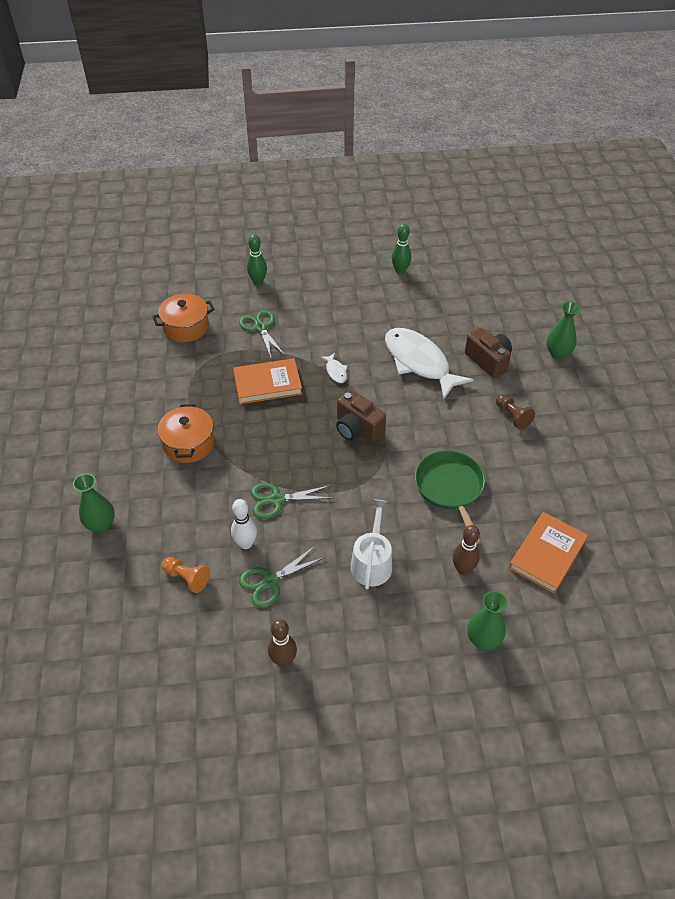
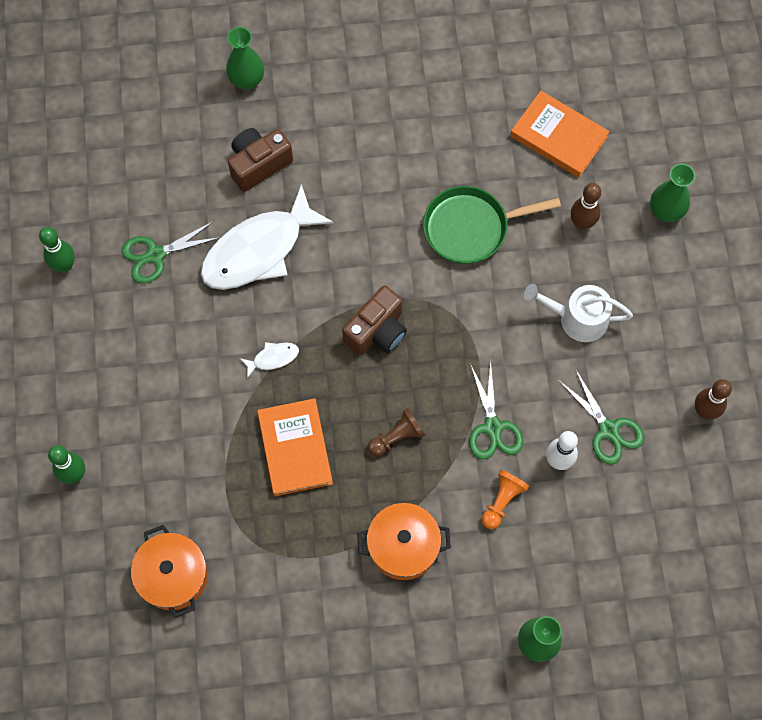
camera: 90 degrees left, 20 degrees up
(187, 578) = (609, 525): orange pawn -> orange pawn (502, 501)
(260, 328) = (180, 464): green scissors -> green scissors (156, 255)
(512, 416) = (357, 147): brown pawn -> brown pawn (397, 437)

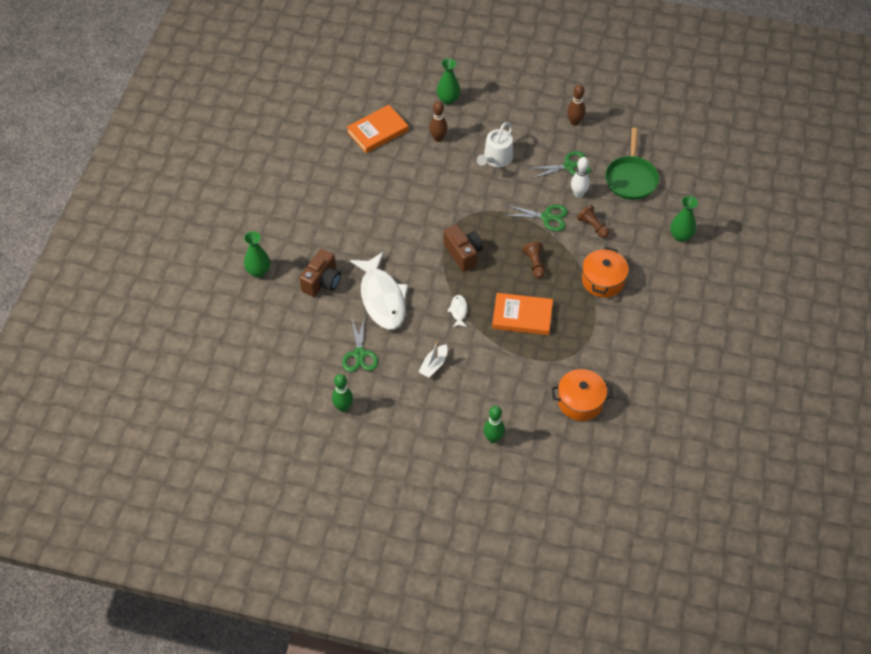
camera: 70 degrees left, 15 degrees down
(169, 356) = (433, 365): none -> white boat
(258, 164) = (322, 282): brown camera -> brown camera turned 135 degrees counterclockwise
(470, 228) = (417, 189): green pan -> green pan (631, 178)
(502, 501) = (593, 226): orange pawn -> brown pawn

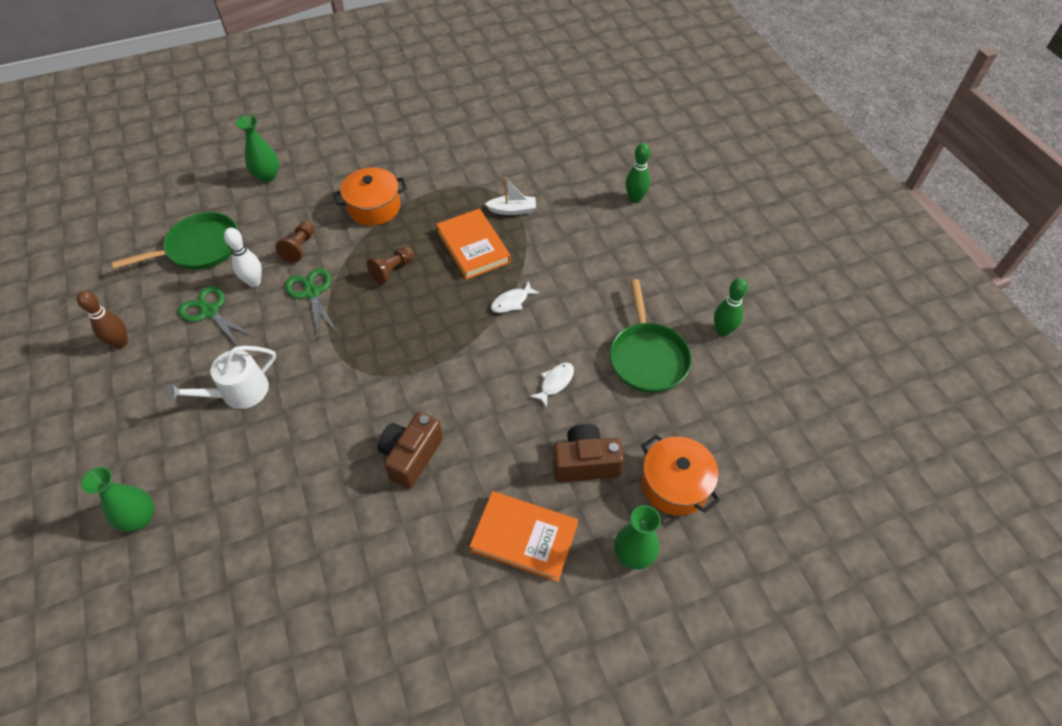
camera: 125 degrees left, 0 degrees up
(359, 354) = (647, 357): green scissors -> green pan
(377, 131) = (261, 577): orange book -> orange book (524, 538)
(382, 298) = (555, 383): white fish -> white fish, size x0.41
(433, 365) = (599, 285): white boat -> white boat (512, 210)
(438, 138) = (234, 483): brown bowling pin -> none
(463, 254) = (426, 341): brown camera -> brown camera (411, 456)
(496, 159) = (238, 392): white watering can -> white watering can turned 150 degrees clockwise
(580, 401) = (537, 161): orange pot -> orange pot (675, 484)

